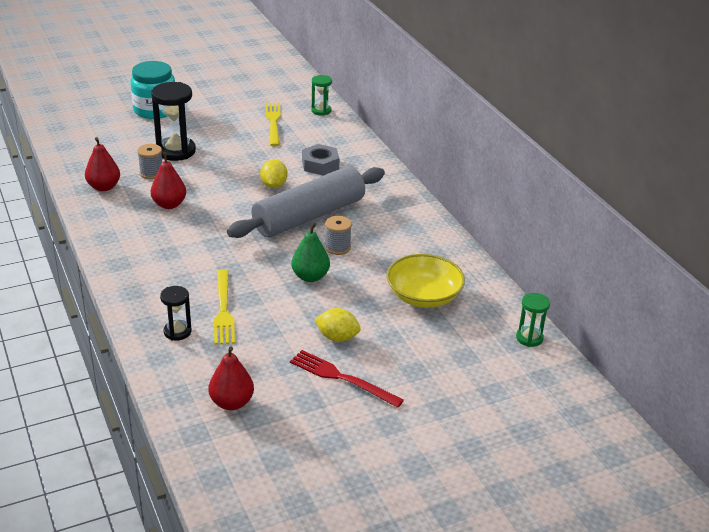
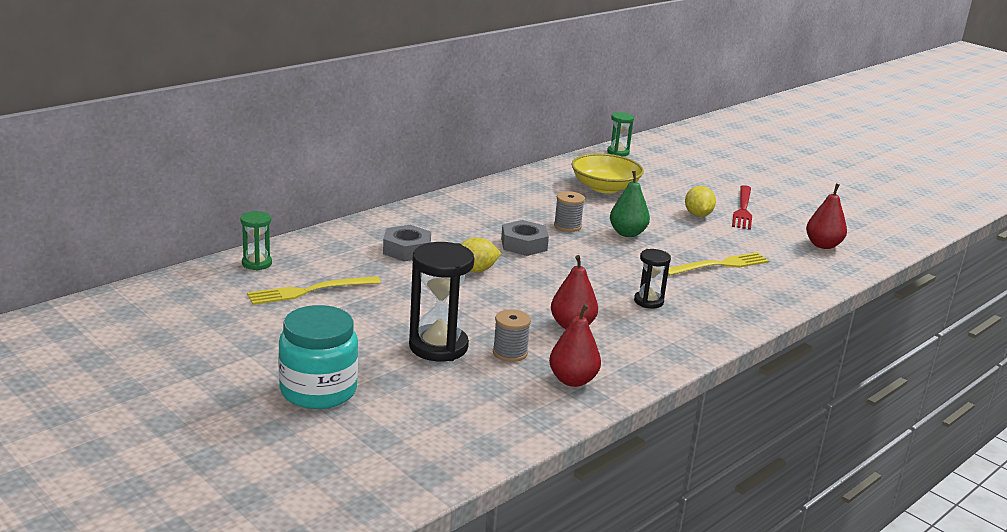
camera: 110 degrees left, 10 degrees down
(177, 332) = (774, 281): black hourglass -> black hourglass (648, 301)
(309, 216) = (524, 244): grey rolling pin -> grey nut

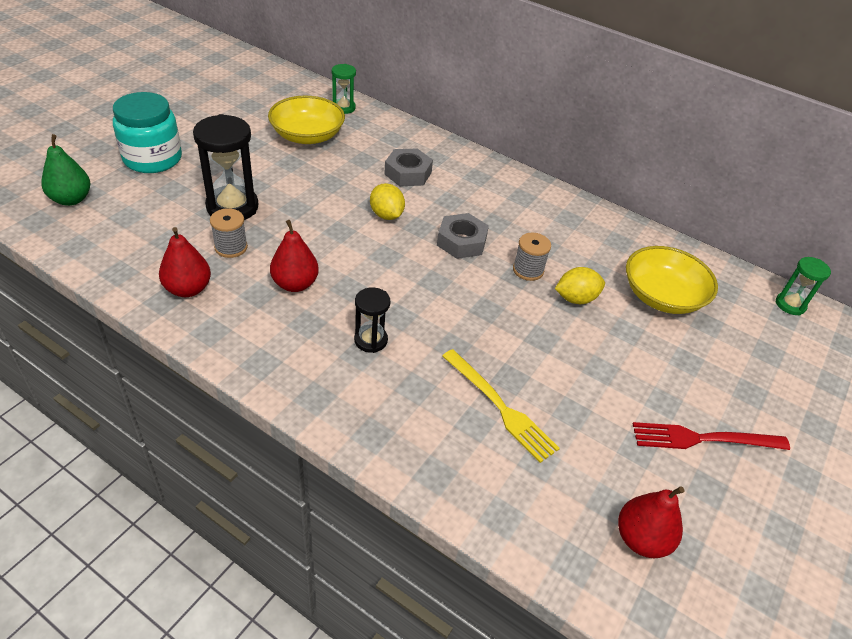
camera: 75 degrees right, 20 degrees up
(309, 291) = (307, 136): yellow fork -> yellow bowl
(627, 233) = (540, 319): green pear -> green pear (71, 199)
(698, 215) = (644, 386): yellow lemon -> yellow lemon (576, 298)

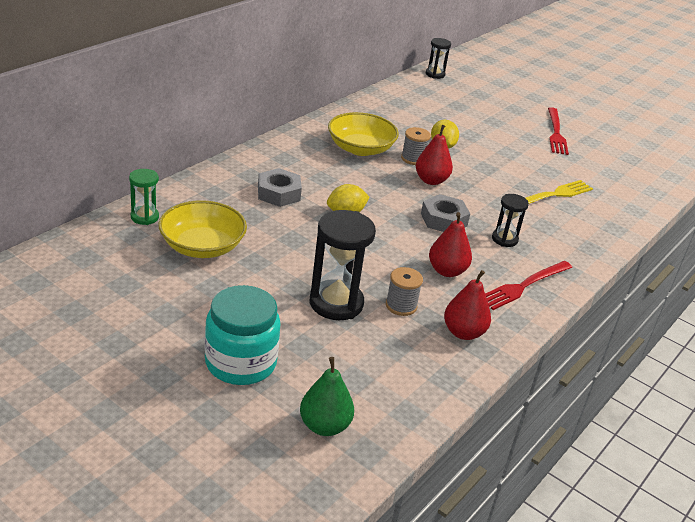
camera: 85 degrees left, 10 degrees down
(275, 348) = (523, 286): none -> red fork
(461, 241) = (381, 181): grey nut -> grey nut (443, 220)
(641, 539) = (631, 169): red pear -> red pear (431, 180)
(662, 296) = (434, 114): yellow bowl -> yellow bowl (360, 148)
(790, 305) = (435, 74): green hourglass -> black hourglass

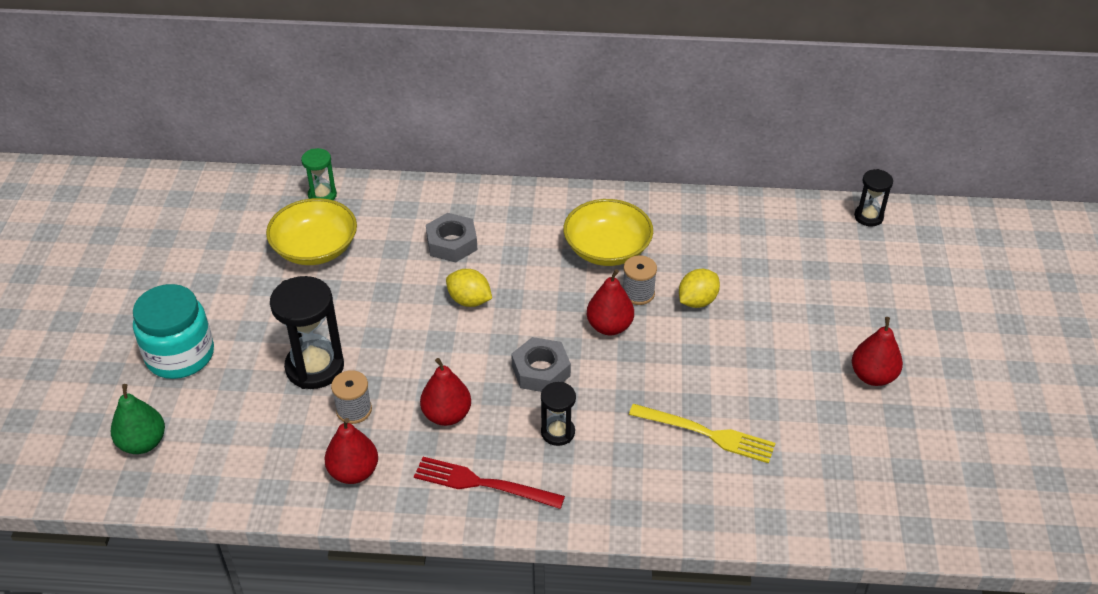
camera: 60 degrees right, 10 degrees up
(556, 133) = (873, 376): red fork -> red pear

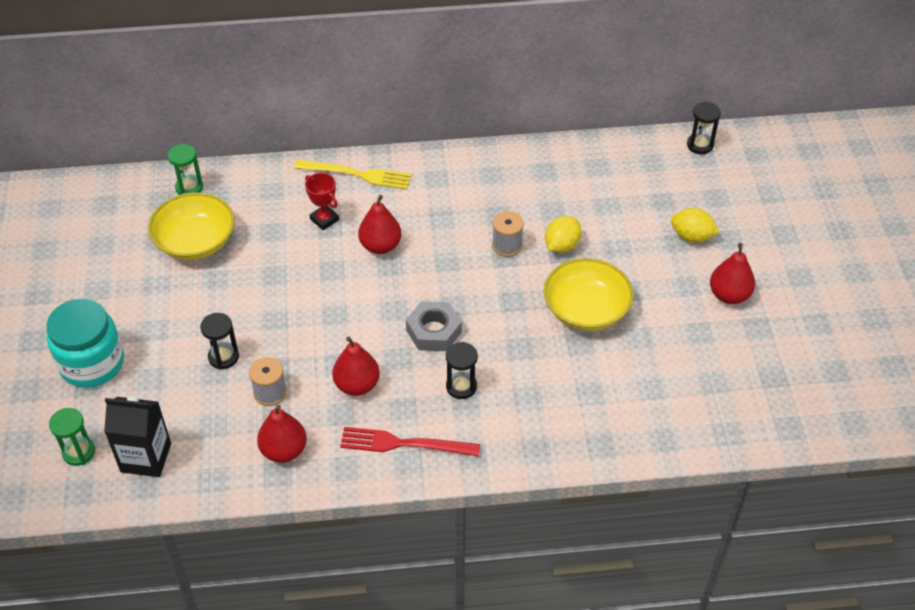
camera: 10 degrees left, 5 degrees up
(143, 443) = (79, 452): green pear -> green hourglass
(209, 458) = (146, 457): none -> black carton
(315, 367) = (223, 357): black hourglass -> black hourglass, size x0.56
(452, 243) = (324, 219): grey nut -> red trophy
(469, 300) = (353, 273): yellow lemon -> yellow lemon (691, 236)
(607, 249) = (470, 206): yellow bowl -> yellow bowl (586, 309)
(609, 326) = (487, 281): red pear -> red pear (380, 246)
(706, 434) = (594, 369): yellow fork -> yellow fork (357, 174)

